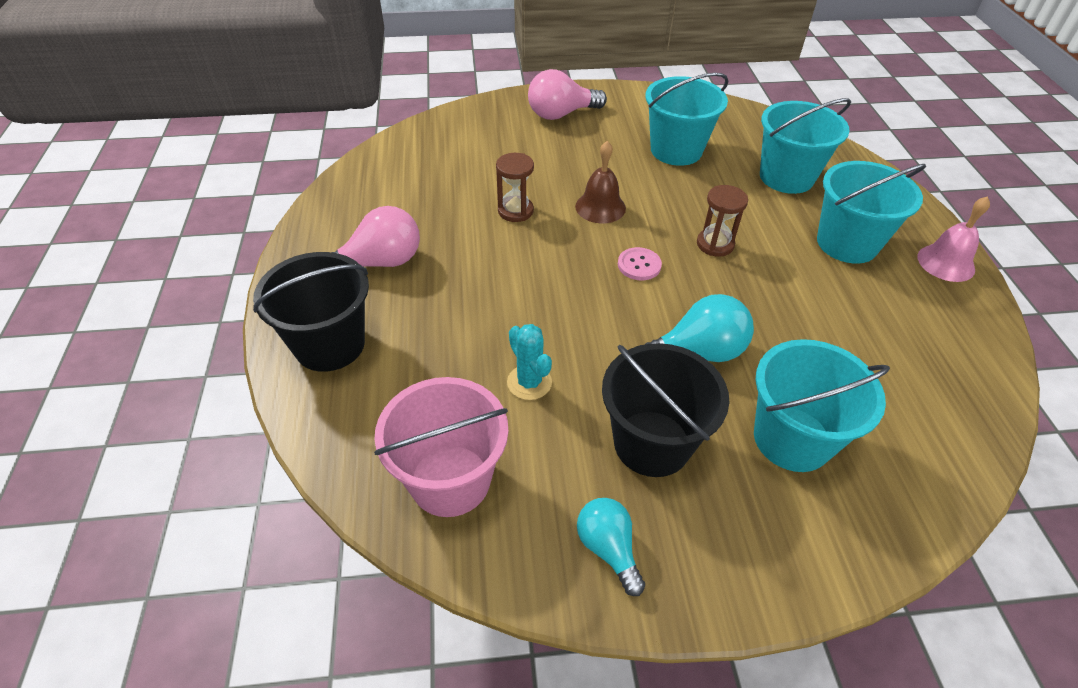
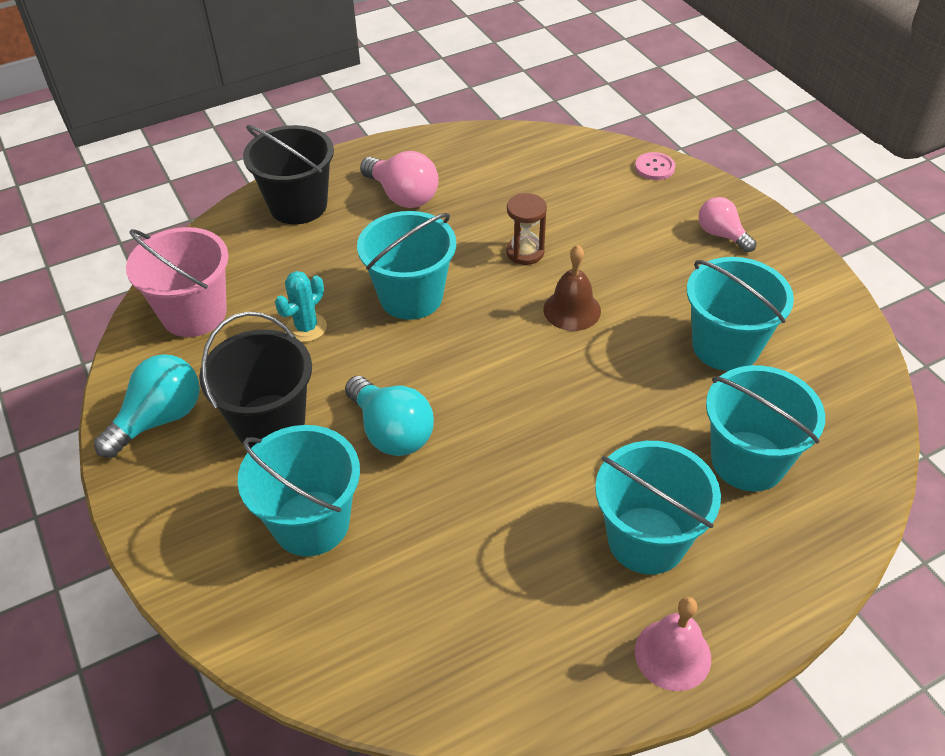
camera: 70 degrees right, 0 degrees up
(529, 295) = (411, 297): none -> turquoise bucket
(561, 114) = (721, 235): pink light bulb -> pink light bulb, size x0.66
(608, 548) = (159, 419): turquoise light bulb -> turquoise light bulb, size x1.52
(639, 265) = (496, 361): pink button -> pink button (654, 167)
(715, 244) = (567, 415): brown hourglass -> none

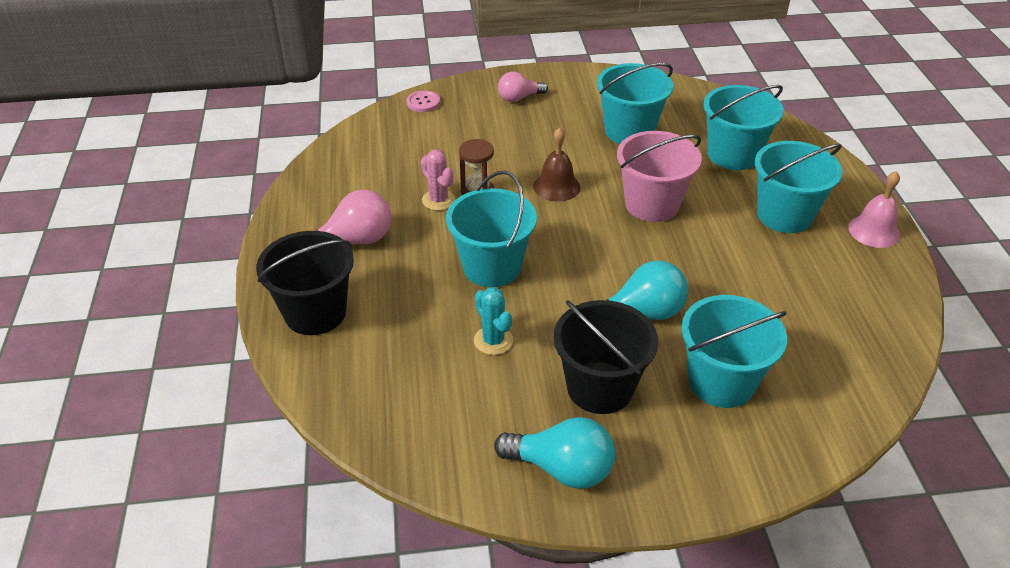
camera: 70 degrees left, 5 degrees down
(159, 419) = (561, 468): turquoise light bulb -> turquoise light bulb turned 135 degrees clockwise
(194, 314) = (427, 419): pink bucket -> pink bucket (652, 204)
(494, 229) = (438, 200): none -> pink cactus

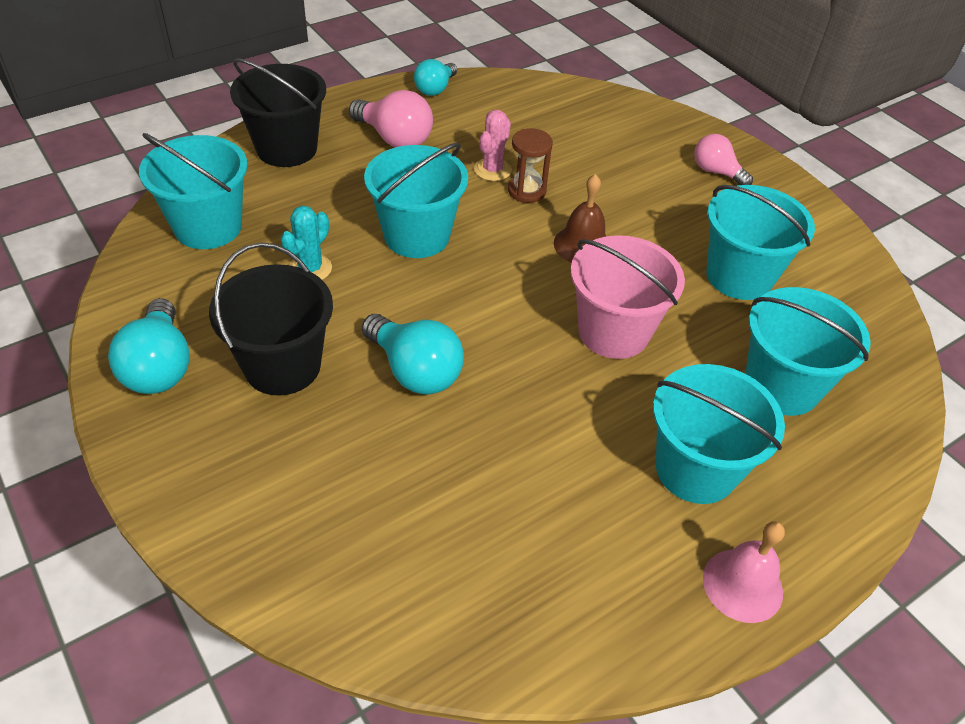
camera: 60 degrees right, 5 degrees up
(302, 195) = (435, 89): none -> turquoise light bulb
(423, 102) = (641, 111): pink button -> none
(721, 382) = (341, 469): turquoise bucket -> turquoise bucket (208, 227)

